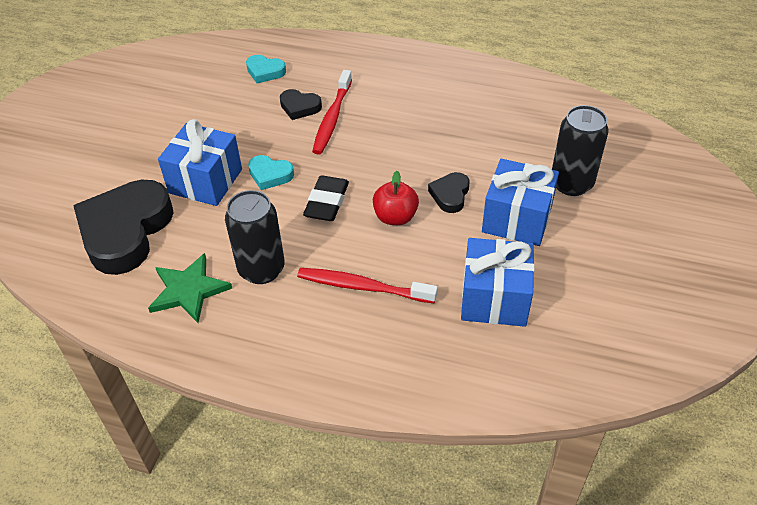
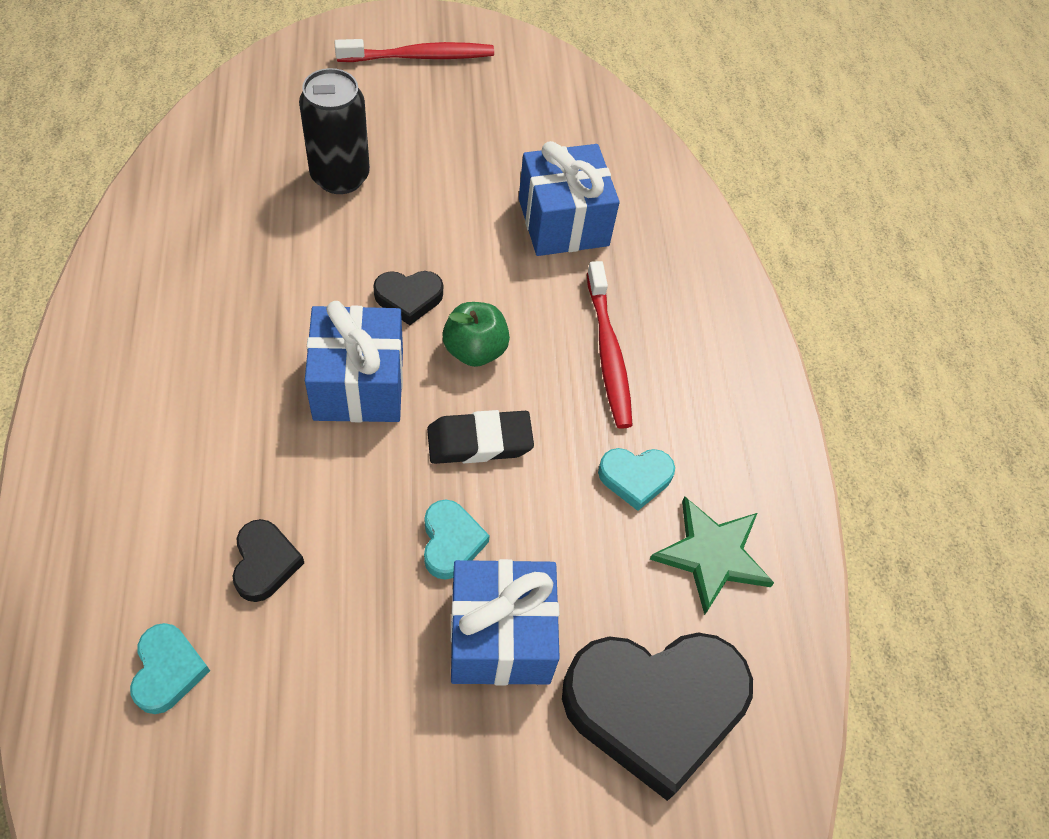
camera: 120 degrees left, 10 degrees up
(261, 269) = (635, 478): black can -> turquoise heart
(332, 118) = (282, 499): red toothbrush -> red toothbrush (419, 56)
(395, 217) = (475, 350): red apple -> green apple
(517, 219) = (426, 221): blue gift -> blue gift (358, 384)

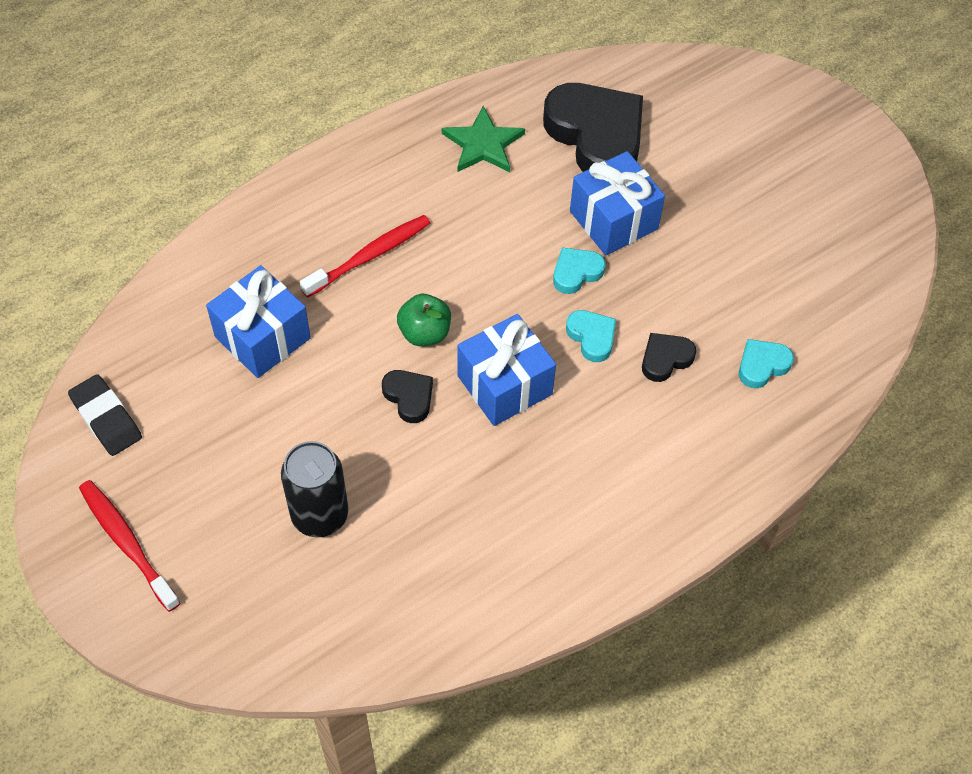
camera: 115 degrees left, 0 degrees up
(479, 442) = (495, 293): black eraser -> black eraser (106, 418)
(635, 478) = (459, 201): turquoise heart -> turquoise heart (592, 337)

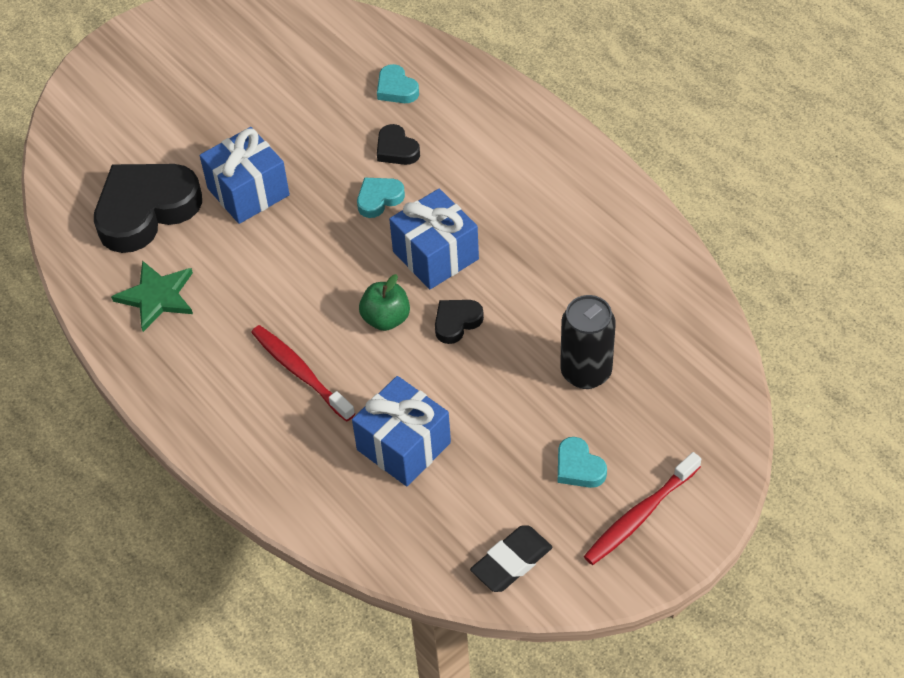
camera: 90 degrees left, 5 degrees down
(576, 273) = (309, 214): turquoise heart -> turquoise heart (578, 467)

